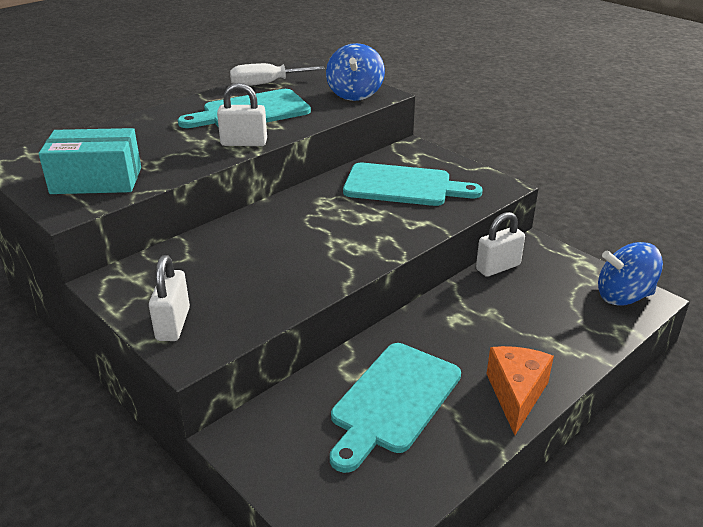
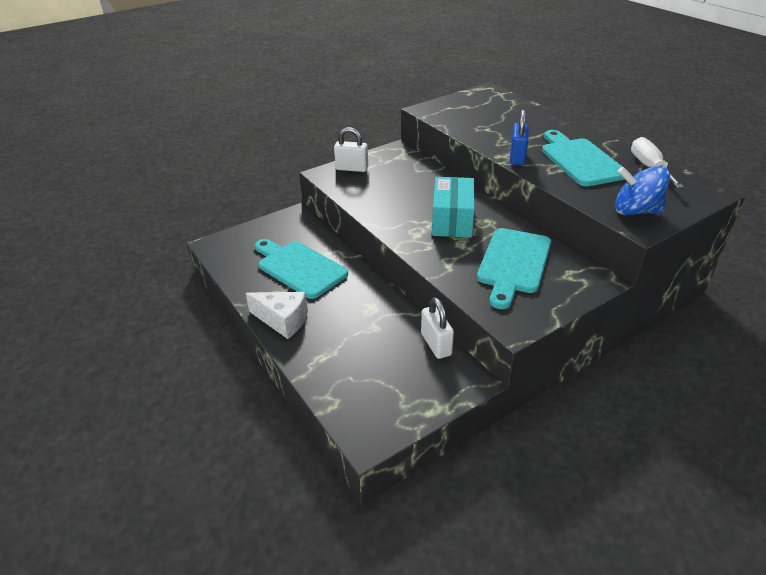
camera: 100 degrees right, 5 degrees up
(96, 180) = (461, 114): turquoise box -> turquoise box (452, 220)
(244, 143) = (517, 157): white padlock -> blue padlock
(516, 394) = (283, 320): orange cheese -> white cheese
(623, 296) = (376, 420): blue spinning top -> none

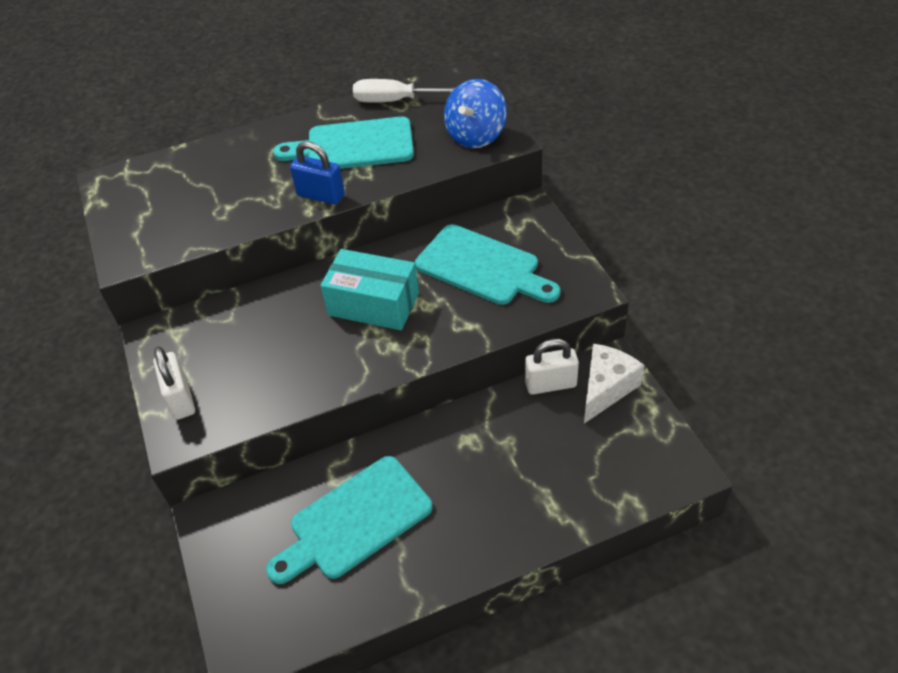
camera: 75 degrees left, 10 degrees up
(283, 320) = (470, 548): white cheese -> white cheese (606, 388)
(352, 168) = (181, 399): white padlock -> white padlock turned 45 degrees counterclockwise

